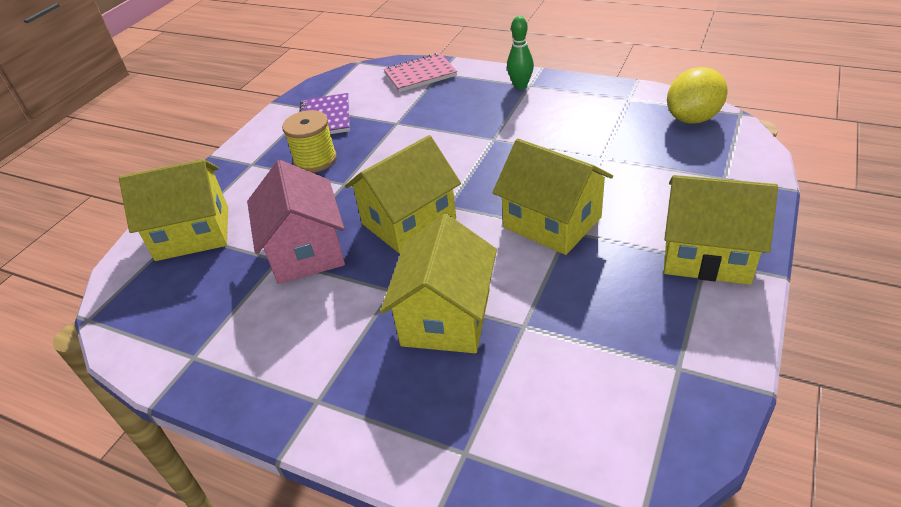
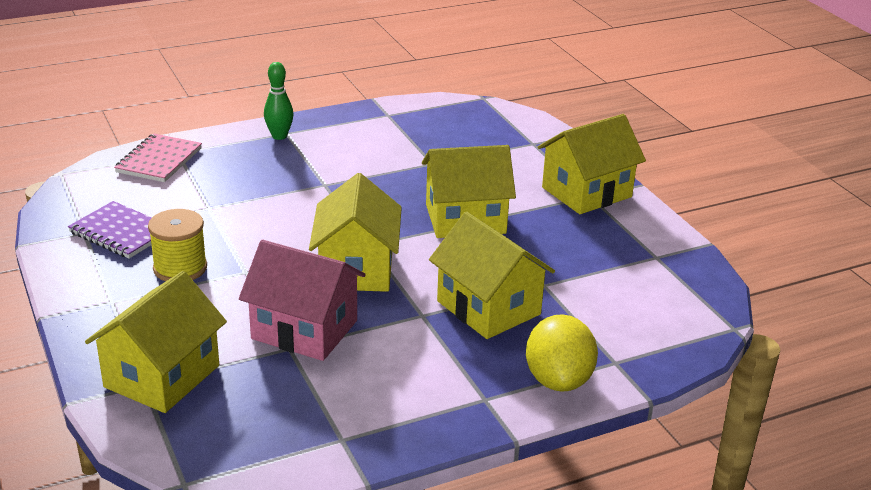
camera: 55 degrees left, 10 degrees down
(692, 118) = (456, 112): yellow lemon -> yellow lemon (558, 380)

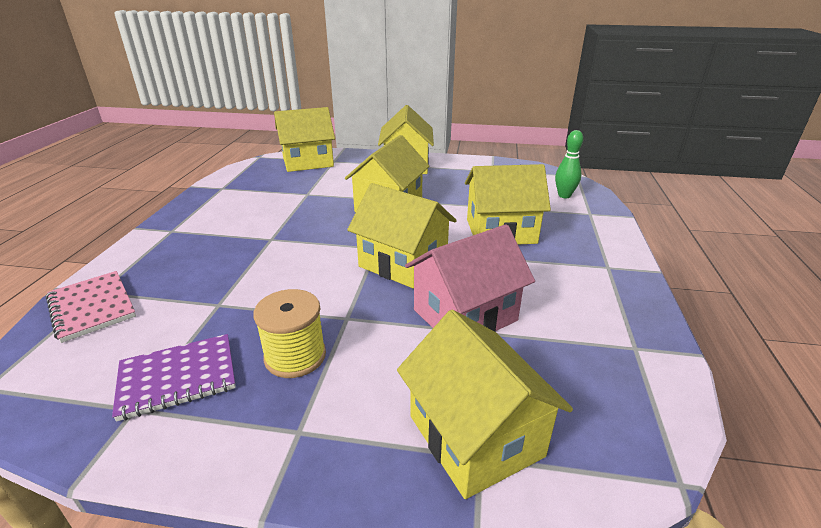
camera: 55 degrees left, 0 degrees up
(279, 136) = (170, 235): green bowling pin -> green bowling pin (564, 195)
(508, 130) = (308, 162): none -> yellow house
(558, 380) = (599, 235): yellow lemon -> none

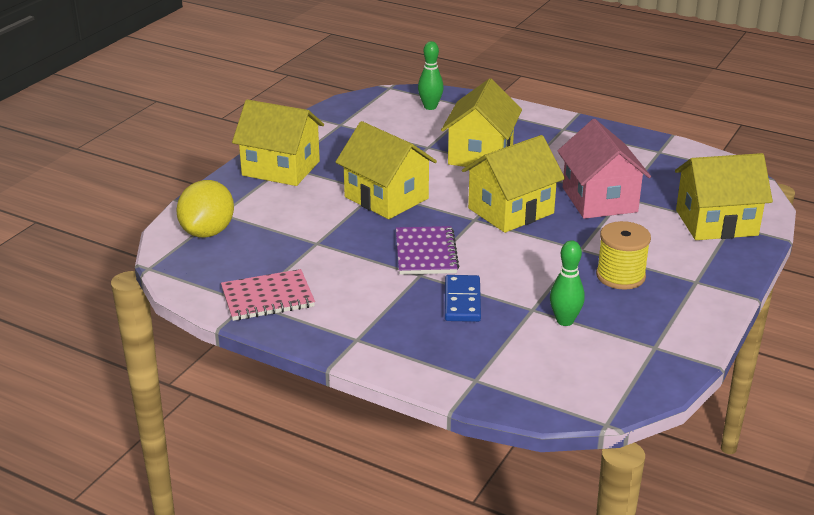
camera: 70 degrees left, 0 degrees up
(92, 307) = (504, 380): pink notebook -> pink notebook (267, 298)
(178, 378) = (627, 328): purple notebook -> purple notebook (426, 253)
(195, 328) = (565, 321): none -> green bowling pin
(229, 265) = (462, 301): none -> blue domino
(308, 162) = (208, 232): yellow house -> yellow lemon

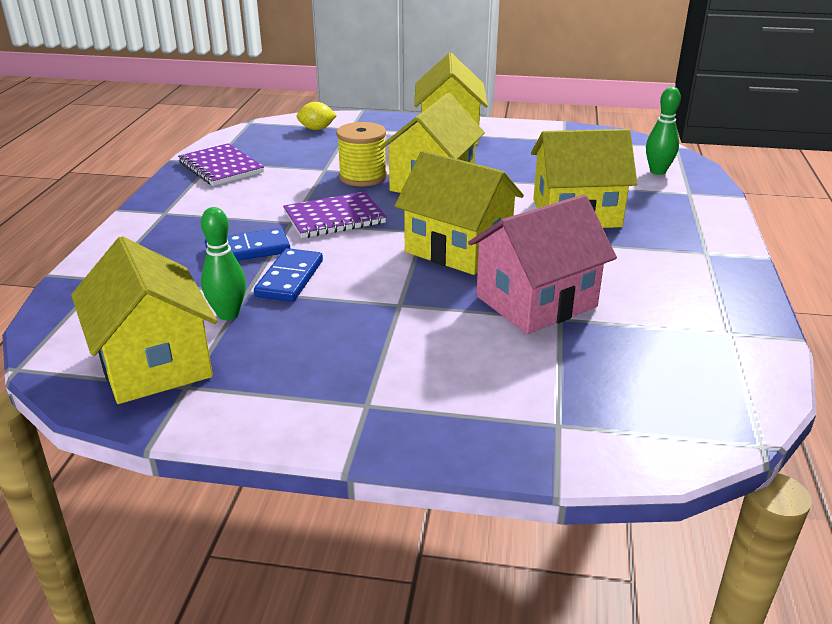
camera: 70 degrees right, 0 degrees up
(208, 232) = (317, 129): yellow lemon -> yellow lemon, size x0.55
(267, 298) = (221, 167): pink notebook -> purple notebook
(521, 287) = (290, 278): none -> blue domino
(620, 276) = (348, 340): yellow spool -> yellow spool (363, 177)
(716, 223) = (552, 408): yellow house -> yellow house (154, 363)

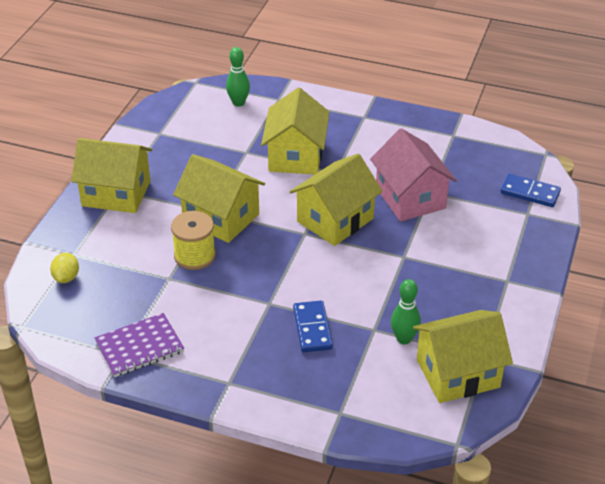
camera: 80 degrees left, 10 degrees up
(290, 278) = (360, 306): blue domino -> blue domino (530, 193)
(334, 218) = (269, 278): purple notebook -> none

